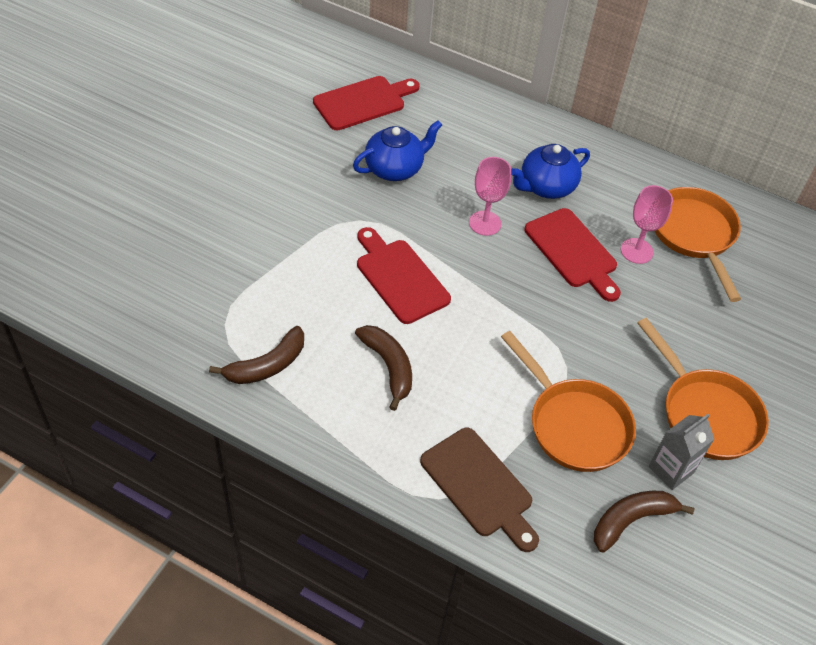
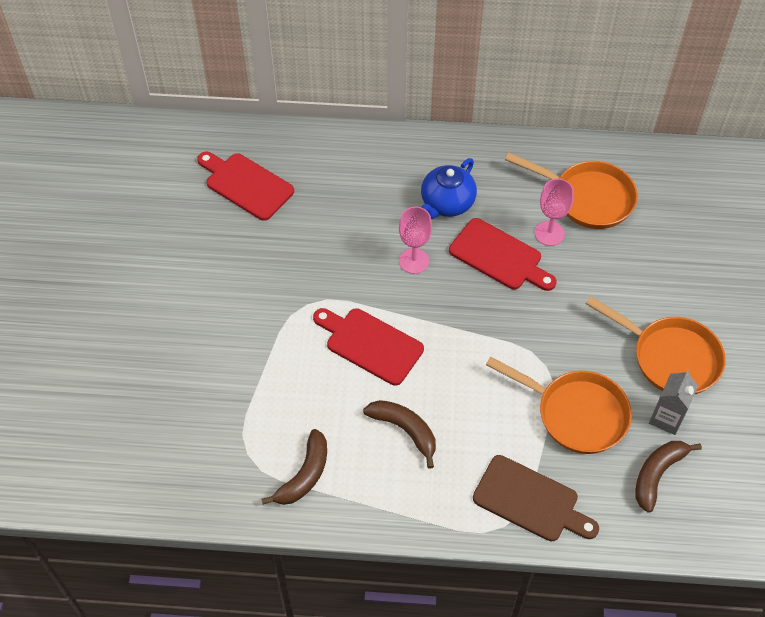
camera: 20 degrees left, 5 degrees up
(363, 102) = (246, 185): red cutting board -> red cutting board turned 90 degrees counterclockwise
(395, 168) = (310, 240): blue teapot -> none
(694, 235) = (587, 198): orange pan -> orange pan turned 150 degrees clockwise

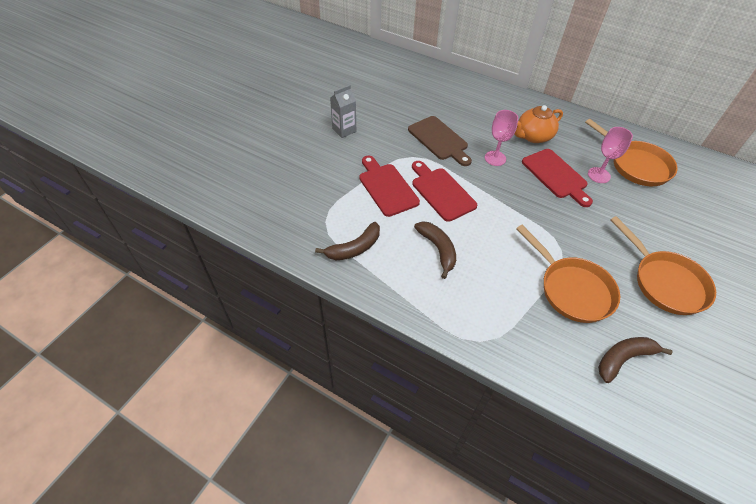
camera: 25 degrees right, 5 degrees down
(246, 185) = (410, 88): red cutting board -> red cutting board (386, 187)
(447, 203) = (533, 136): blue teapot -> orange teapot
(530, 500) = (509, 332): brown cutting board -> brown cutting board (439, 140)
(666, 418) = (646, 322): grey carton -> grey carton (344, 130)

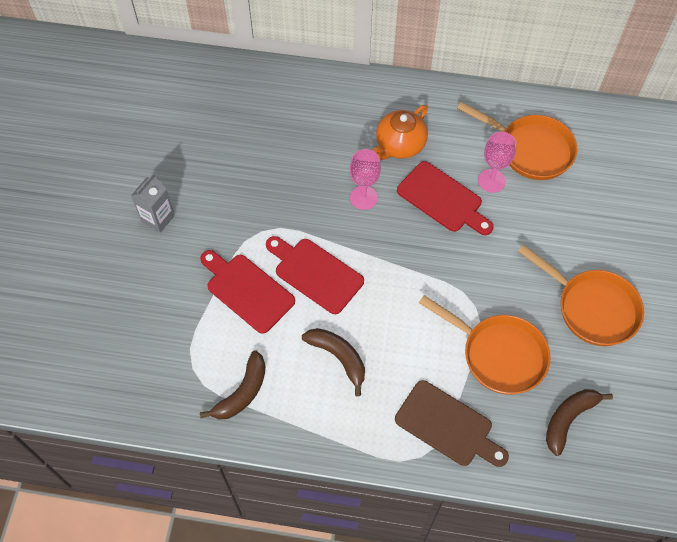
camera: 20 degrees left, 10 degrees up
(439, 140) = (286, 192): brown cutting board -> brown cutting board (447, 425)

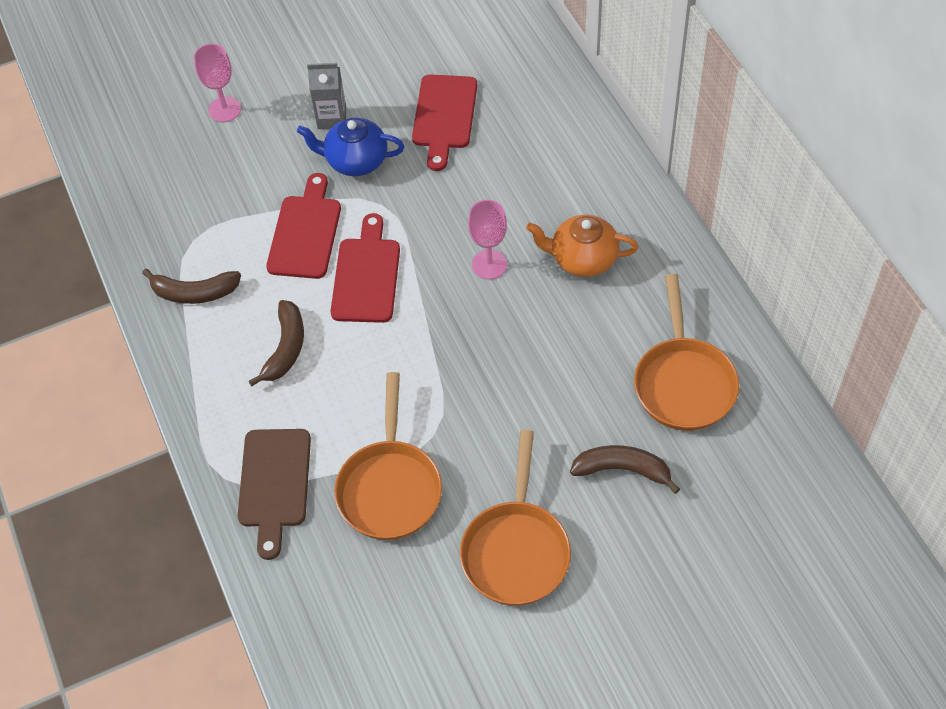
camera: 60 degrees right, 5 degrees down
(210, 225) = (355, 161): none -> blue teapot
(443, 199) = (545, 335): red cutting board -> red cutting board (444, 116)
(491, 180) = (608, 367): pink goblet -> pink goblet (224, 109)
(568, 419) = (358, 594): brown banana -> brown banana (622, 470)

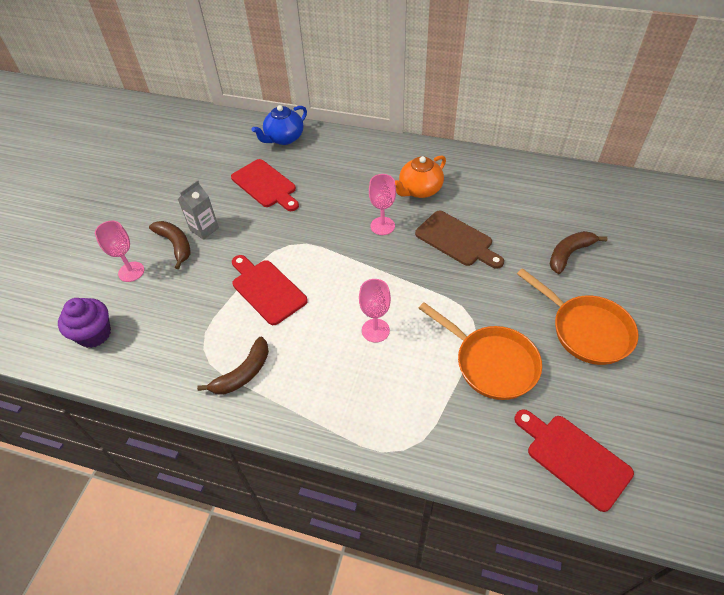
camera: 50 degrees left, 5 degrees down
(134, 147) = (94, 334): none -> purple cupcake
(274, 484) = (434, 423): brown cutting board -> brown cutting board (456, 240)
(285, 348) = (338, 352): brown banana -> brown banana (175, 245)
(339, 360) = (375, 330): none -> pink goblet
(355, 161) = (246, 237): blue teapot -> blue teapot (284, 138)
(366, 275) = (330, 281): red cutting board -> red cutting board (574, 458)
(683, 383) = (535, 200): orange pan -> none

